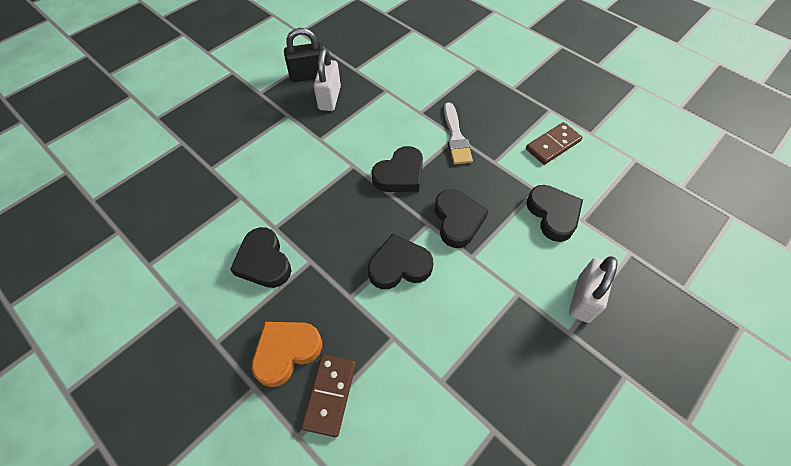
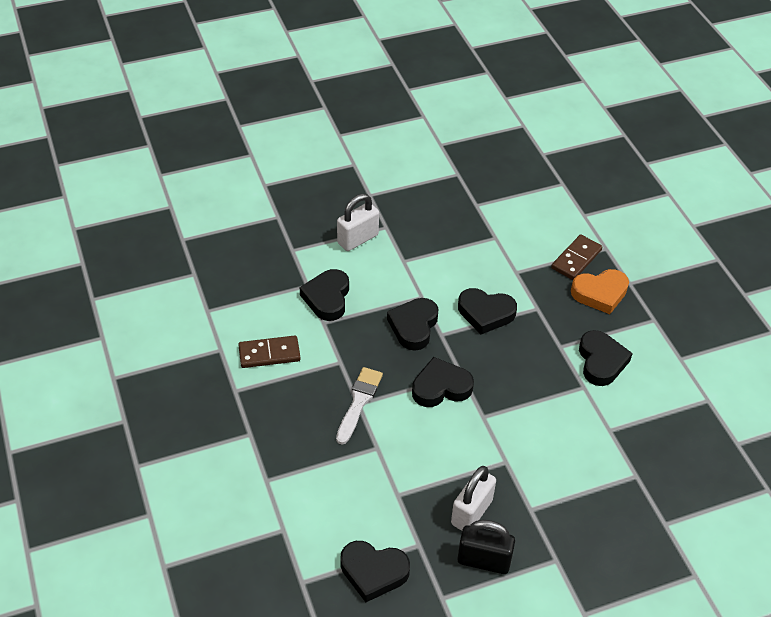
camera: 155 degrees left, 10 degrees down
(375, 47) = (373, 572): none -> black heart

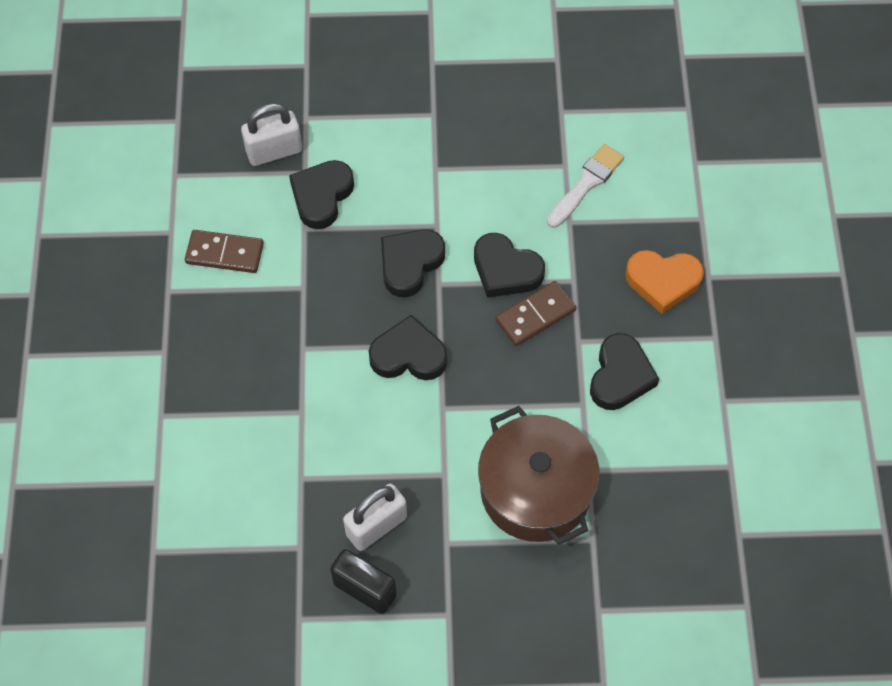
camera: 20 degrees right, 15 degrees up
(358, 239) = (391, 123): white padlock -> white padlock (274, 151)
(359, 402) = (304, 347): white brush -> white brush (586, 184)
(373, 572) = (235, 564): black heart -> none
(576, 259) = (655, 224): brown domino -> brown domino (535, 315)
(578, 454) = (535, 490): none -> brown pot

